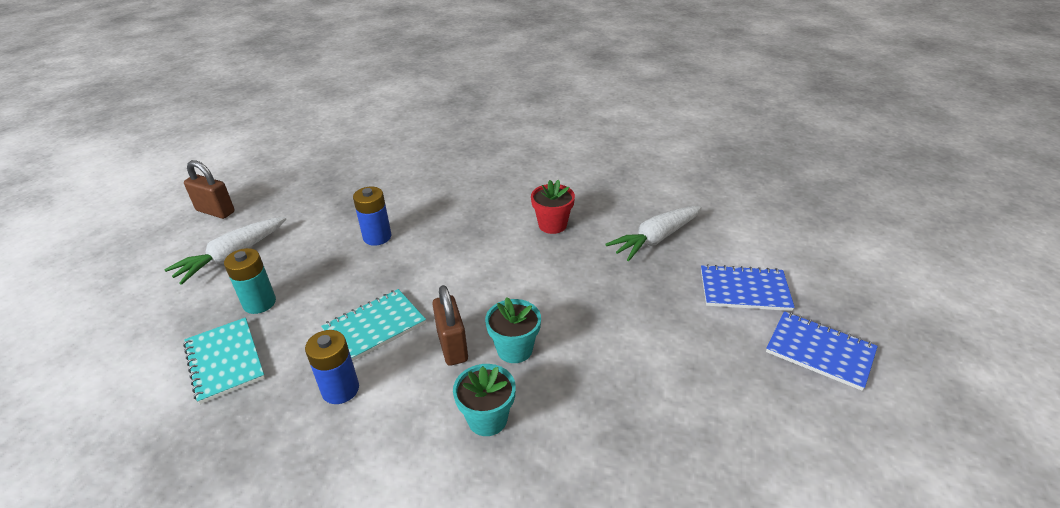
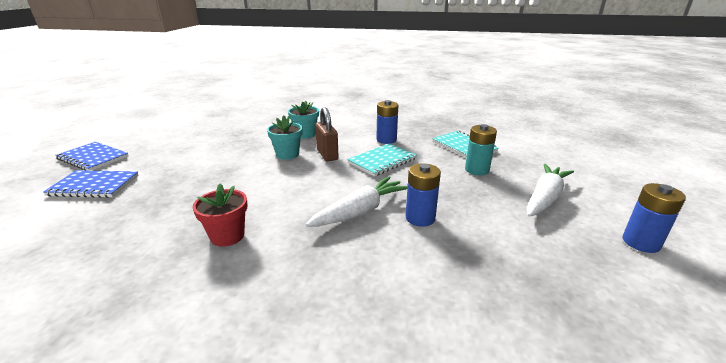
camera: 175 degrees right, 10 degrees down
(215, 211) = (641, 242): brown padlock -> blue battery
(655, 239) = (124, 223): white carrot -> white carrot (360, 211)

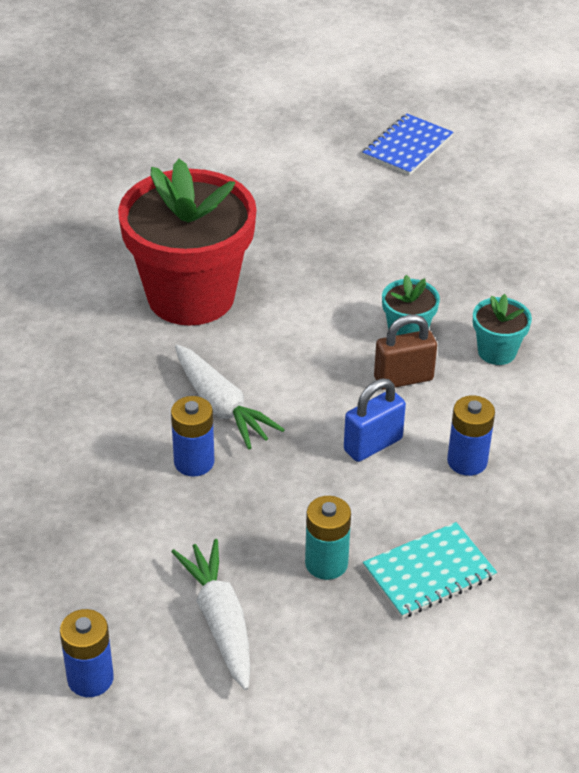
camera: 95 degrees right, 15 degrees up
(94, 186) = (323, 172): blue notebook -> none
(227, 236) = (191, 296): red flower pot -> red flower pot, size x2.36
(382, 161) = (373, 445): turquoise notebook -> blue padlock
(545, 198) = (220, 621): white carrot -> white carrot turned 150 degrees counterclockwise

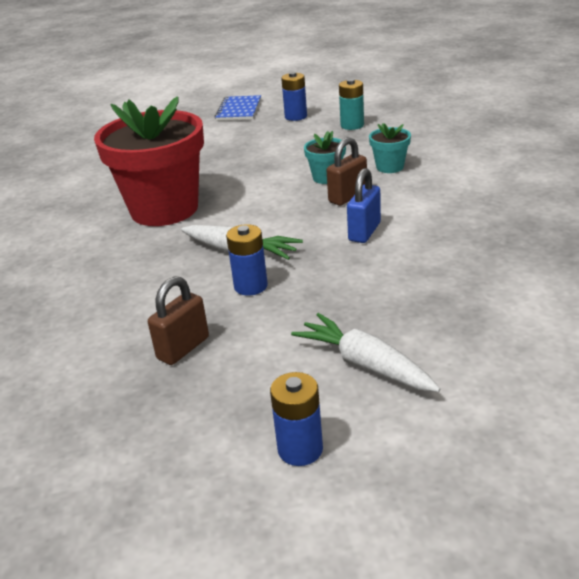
camera: 25 degrees left, 10 degrees down
(74, 509) = (183, 348): none -> brown padlock
(326, 563) = (404, 300): turquoise battery -> turquoise battery (352, 125)
(429, 572) = (476, 277): turquoise notebook -> none
(467, 461) = (432, 217): blue battery -> blue battery (296, 116)

